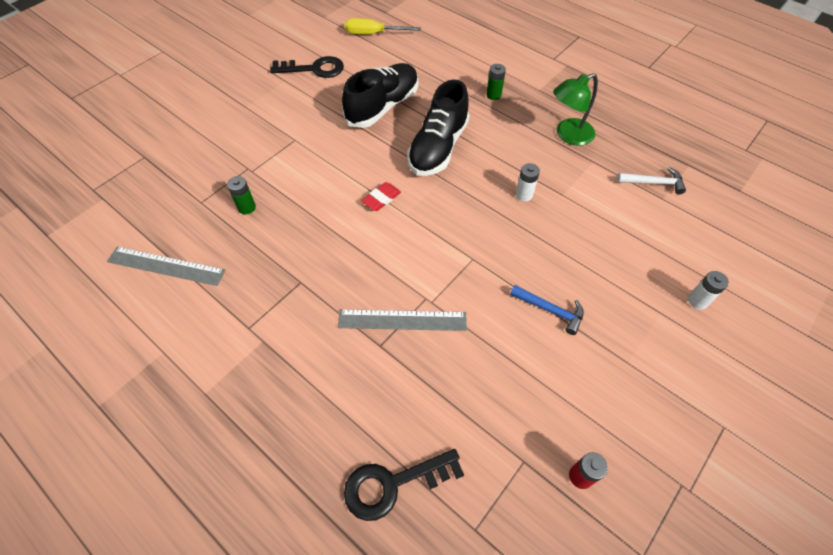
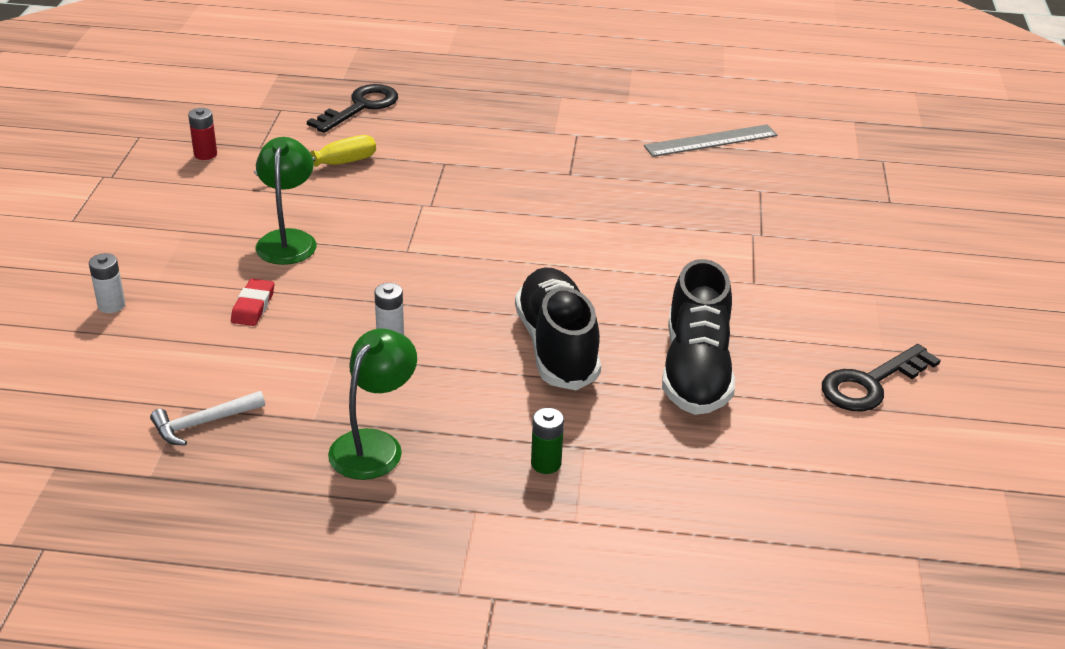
camera: 145 degrees right, 20 degrees down
(247, 207) = (705, 203): green battery -> none
(373, 34) = (872, 493): yellow screwdriver -> yellow screwdriver (331, 166)
(381, 199) = (568, 264): red eraser -> red eraser (253, 306)
(402, 320) = (439, 183): grey ruler -> none
(550, 310) = (288, 240): blue hammer -> green lamp

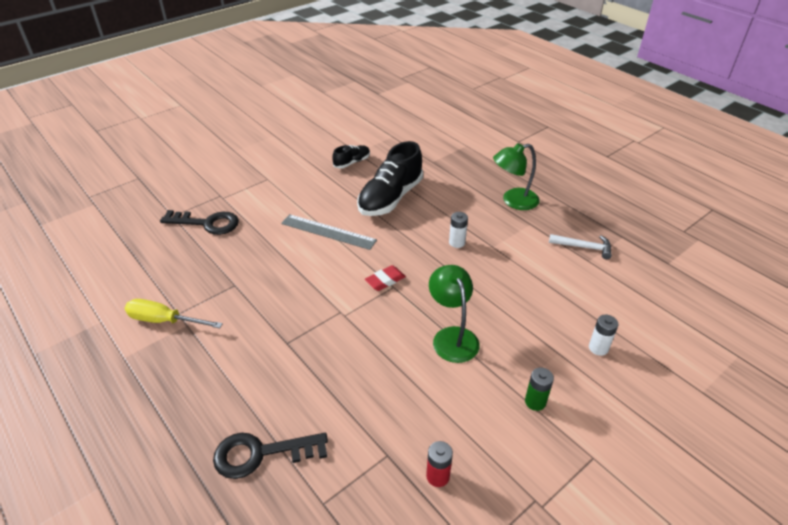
camera: 135 degrees left, 5 degrees up
(253, 306) = (512, 298): red eraser -> red eraser (385, 280)
(288, 240) = (452, 336): green lamp -> green lamp turned 120 degrees clockwise
(331, 166) = (359, 391): yellow screwdriver -> yellow screwdriver (164, 321)
(546, 464) = (454, 163): green battery -> green battery (535, 402)
(696, 370) = (352, 162): black shoe -> black shoe, size x0.50
(710, 140) = (127, 259): grey ruler -> grey ruler (328, 232)
(870, 384) = (302, 129): black key -> black key (207, 223)

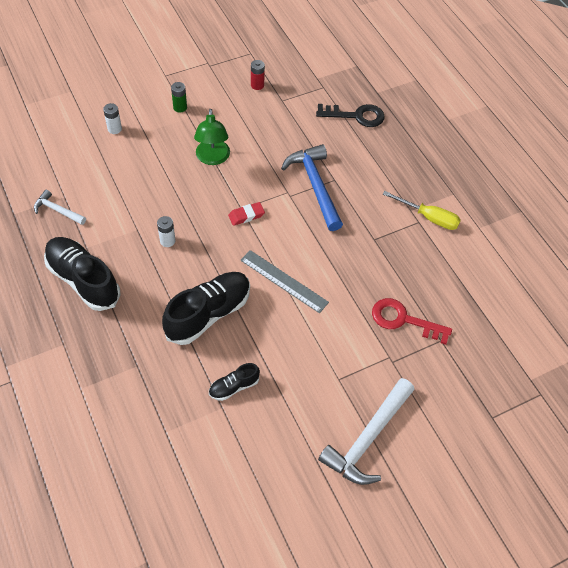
camera: 170 degrees left, 15 degrees up
(207, 223) = (403, 320): black key -> red key
(242, 154) = (367, 438): none -> white hammer
(311, 329) = (315, 186): none -> blue hammer
(513, 201) = (83, 280): green lamp -> black shoe

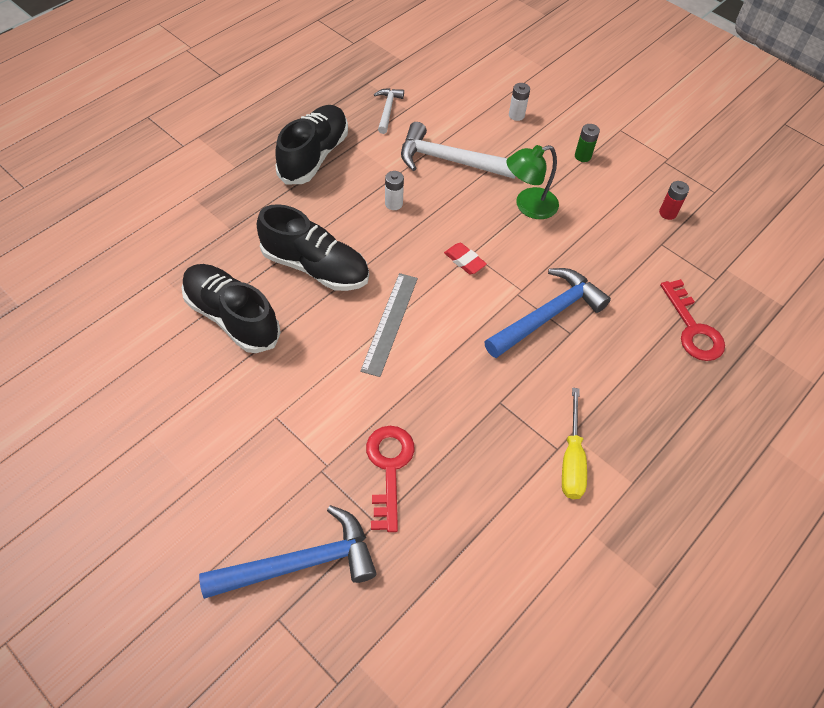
camera: 70 degrees right, 0 degrees up
(234, 387) = (232, 317): black shoe -> black shoe, size x1.99
(356, 116) = (693, 328): black key -> red key
(367, 438) = (205, 469): white hammer -> white hammer (450, 160)
(457, 394) = (300, 563): none -> blue hammer

